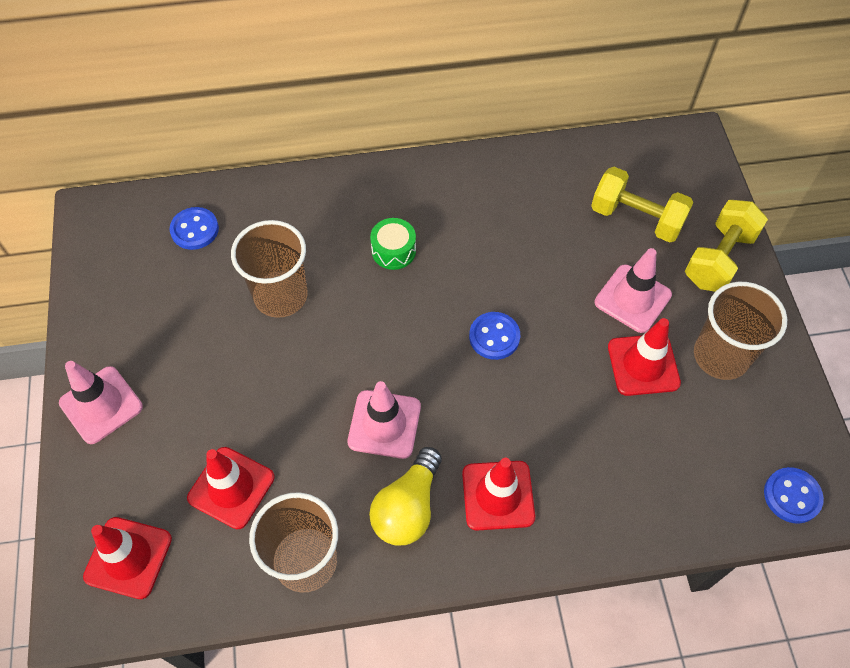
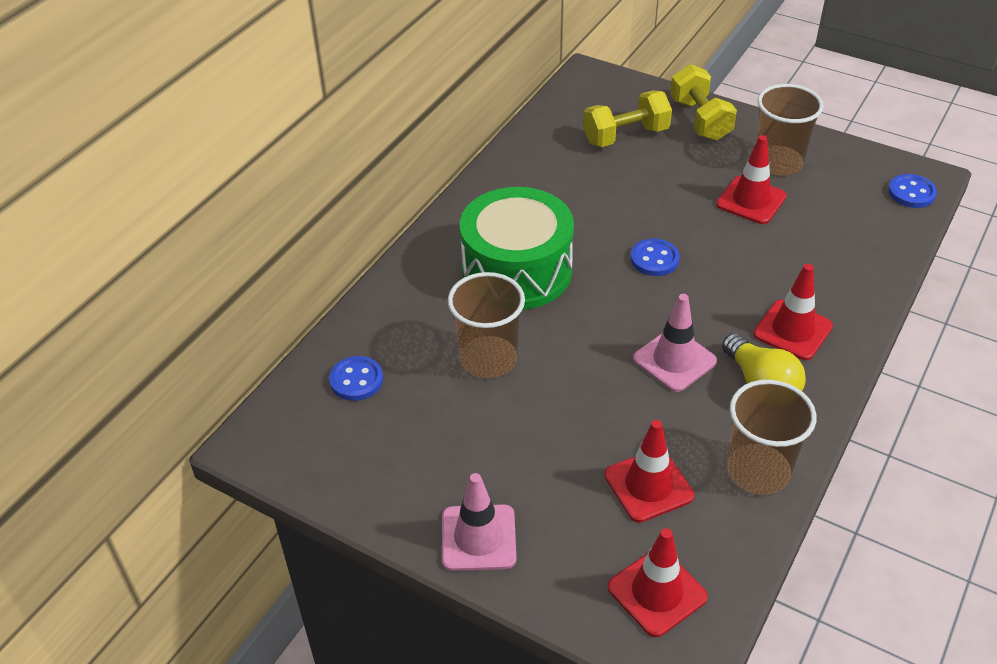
camera: 50 degrees left, 15 degrees down
(393, 251) = (517, 271): green drum -> green drum, size x2.45
(632, 299) = (691, 175): pink traffic cone -> none

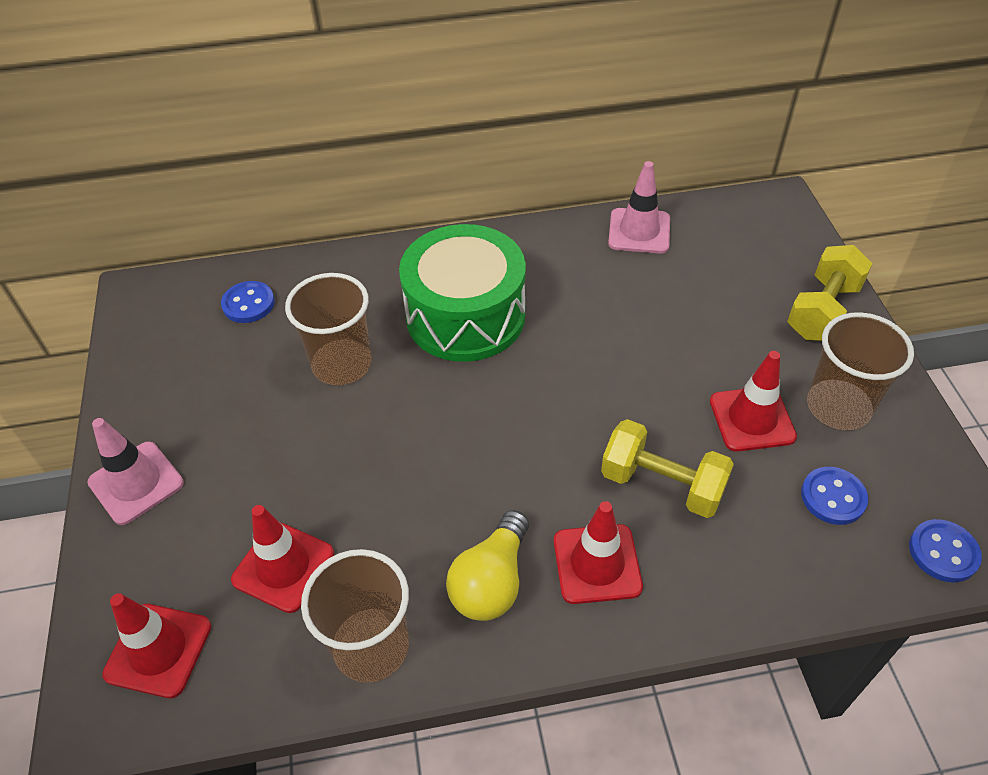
camera: 50 degrees right, 5 degrees up
(626, 136) = (727, 276): yellow dumbbell -> yellow dumbbell (662, 484)
(654, 259) = (581, 396): blue button -> blue button (833, 497)
(674, 360) = (461, 491): pink traffic cone -> pink traffic cone (639, 231)

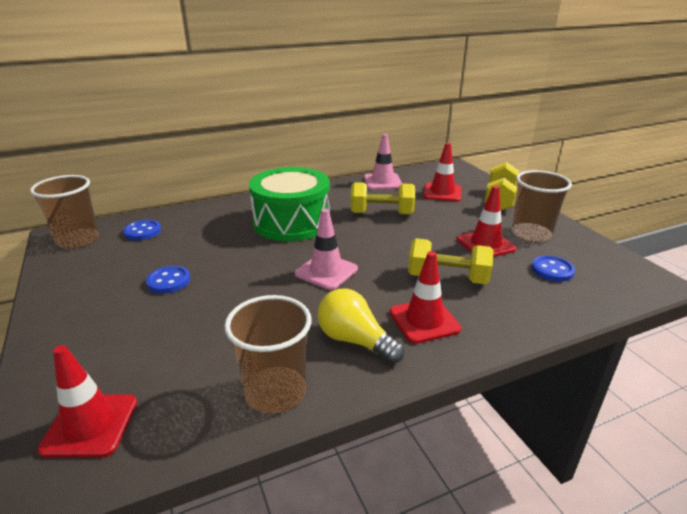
camera: 15 degrees left, 20 degrees down
(136, 483) = (63, 327): pink traffic cone -> pink traffic cone (326, 271)
(283, 566) = (193, 356): red traffic cone -> red traffic cone (442, 192)
(342, 364) = (214, 250): brown cup -> brown cup (78, 240)
(491, 581) = (355, 340): yellow light bulb -> yellow light bulb turned 120 degrees clockwise
(611, 316) = (381, 213): none -> yellow dumbbell
(943, 552) = (630, 285): blue button -> blue button (168, 281)

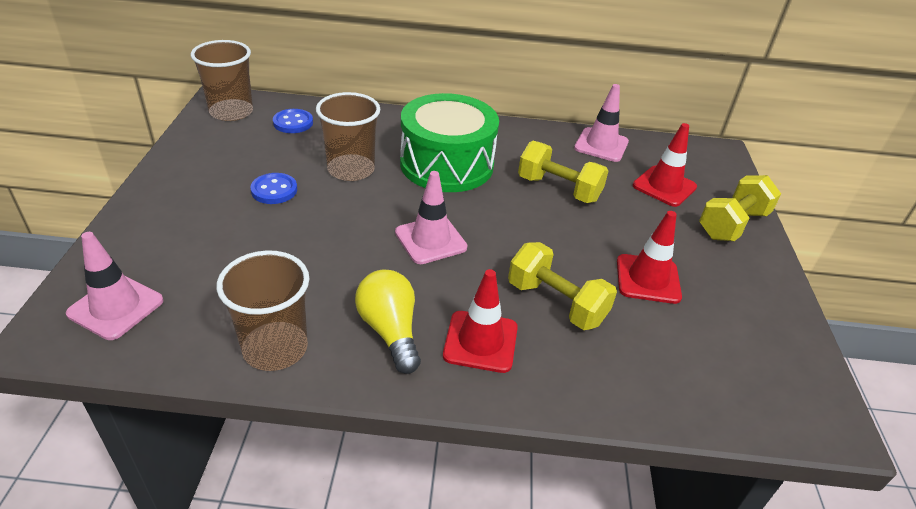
camera: 25 degrees right, 10 degrees up
(90, 425) = (116, 307): red traffic cone -> pink traffic cone
(531, 234) = (724, 288): brown cup -> brown cup (351, 169)
(552, 270) = (699, 348): blue button -> none

